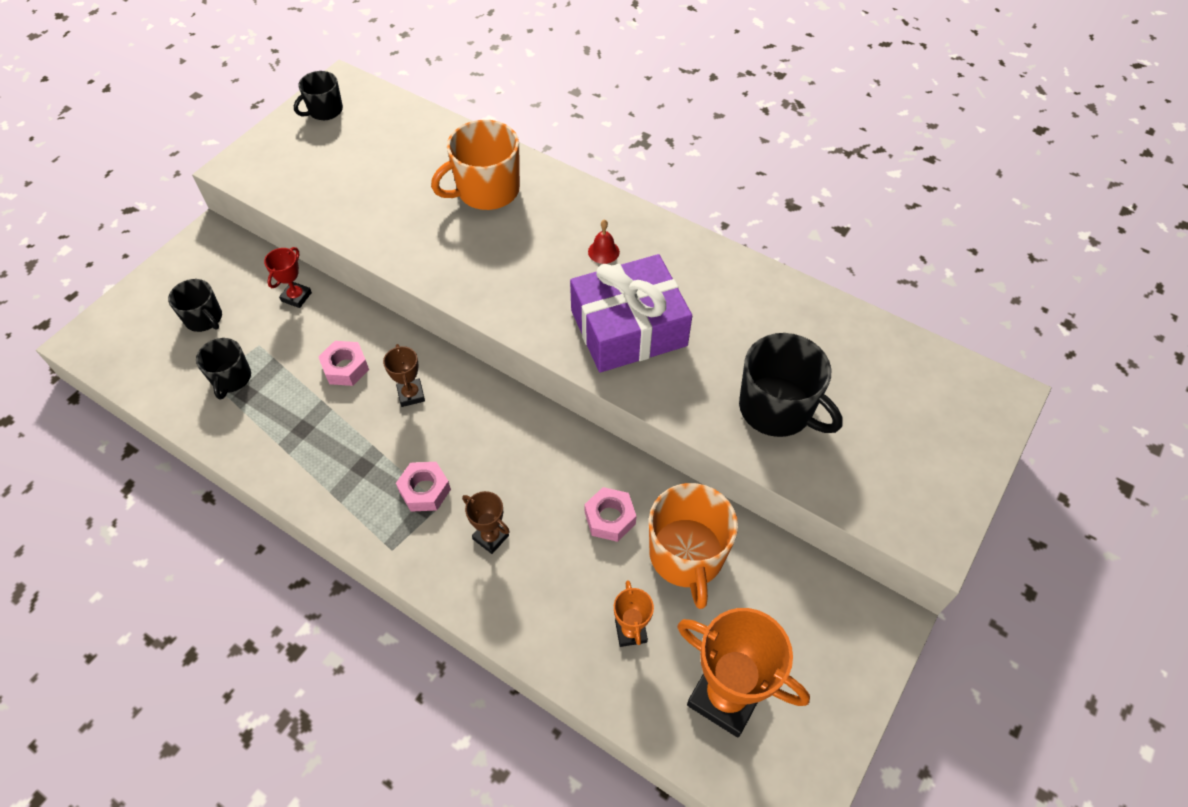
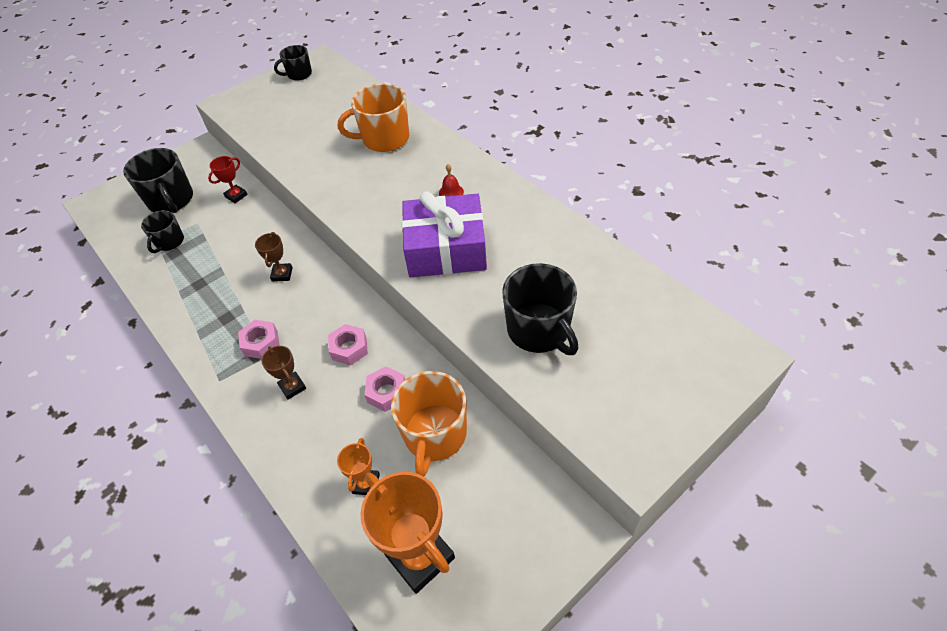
camera: 20 degrees right, 5 degrees down
(204, 318) = (171, 200): black mug -> black mug, size x1.70
(345, 368) = (246, 248): pink nut -> pink nut (349, 348)

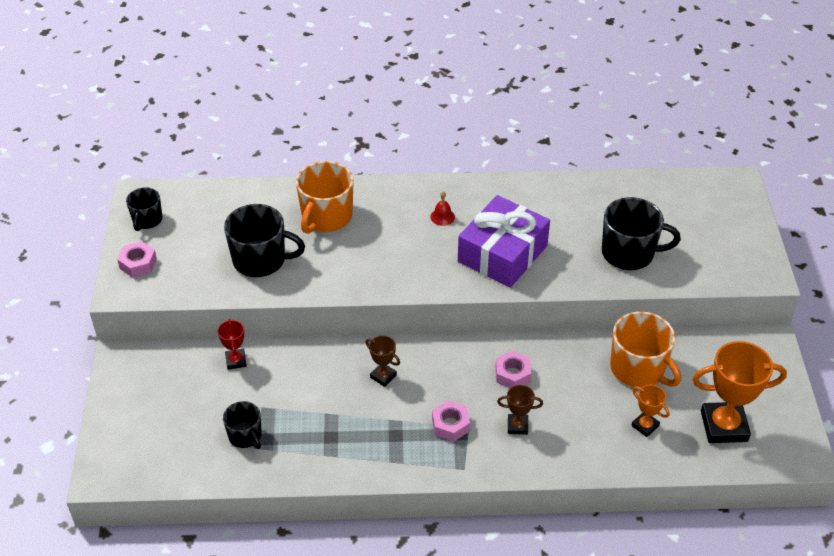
camera: 55 degrees left, 5 degrees down
(171, 200) = (181, 411): black mug -> black mug (260, 260)
(387, 392) = (577, 375): pink nut -> pink nut (138, 263)

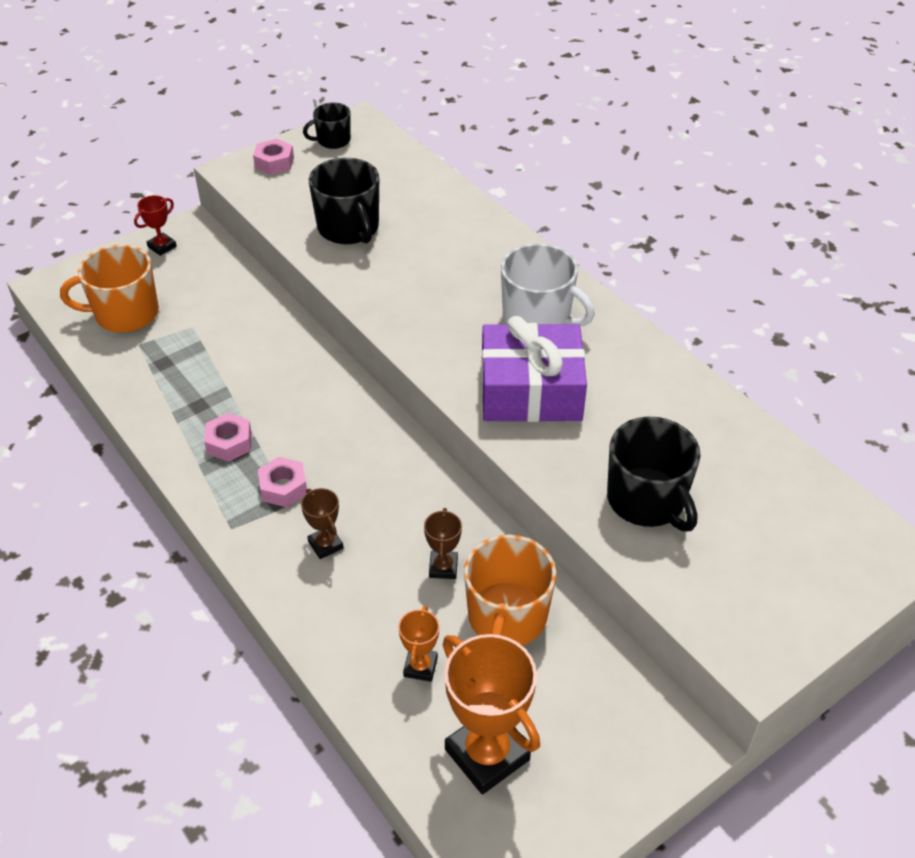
camera: 55 degrees right, 0 degrees up
(236, 361) = (243, 295): red trophy -> red trophy (162, 246)
(245, 436) = (156, 347): black mug -> none
(326, 217) = (450, 240): orange mug -> orange mug (125, 314)
(383, 376) = (308, 403): brown trophy -> brown trophy (443, 567)
(442, 217) = (538, 318): red bell -> white mug
(512, 374) = (398, 504): pink nut -> pink nut (229, 443)

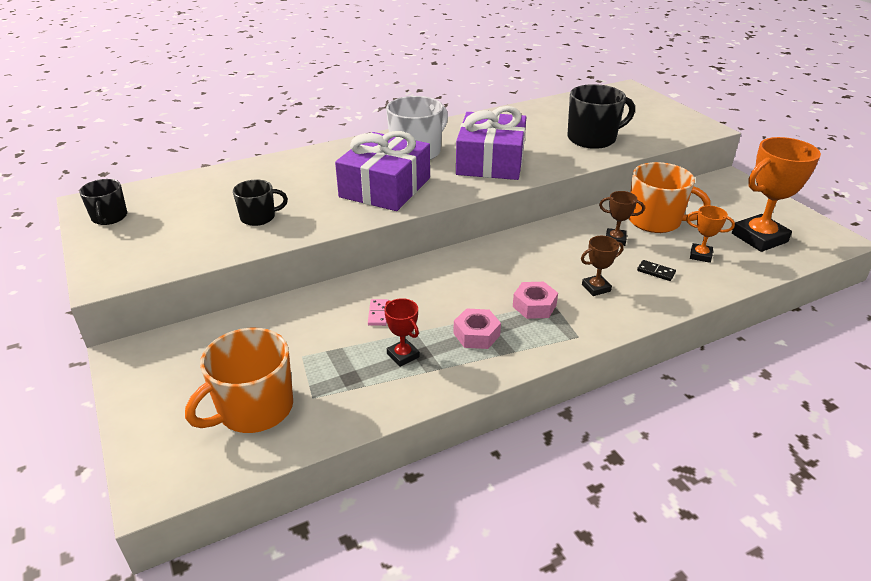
camera: 80 degrees left, 10 degrees down
(125, 314) = (254, 409): orange mug -> orange mug turned 45 degrees clockwise
(162, 246) = (147, 378): red trophy -> red trophy (403, 355)
(258, 365) = (378, 314): none -> pink domino
(274, 163) = (115, 252): pink nut -> none
(349, 228) = (259, 217): black mug -> black mug, size x0.59
(370, 609) = (656, 272): none -> black domino
(434, 306) = (385, 187): none -> purple gift

